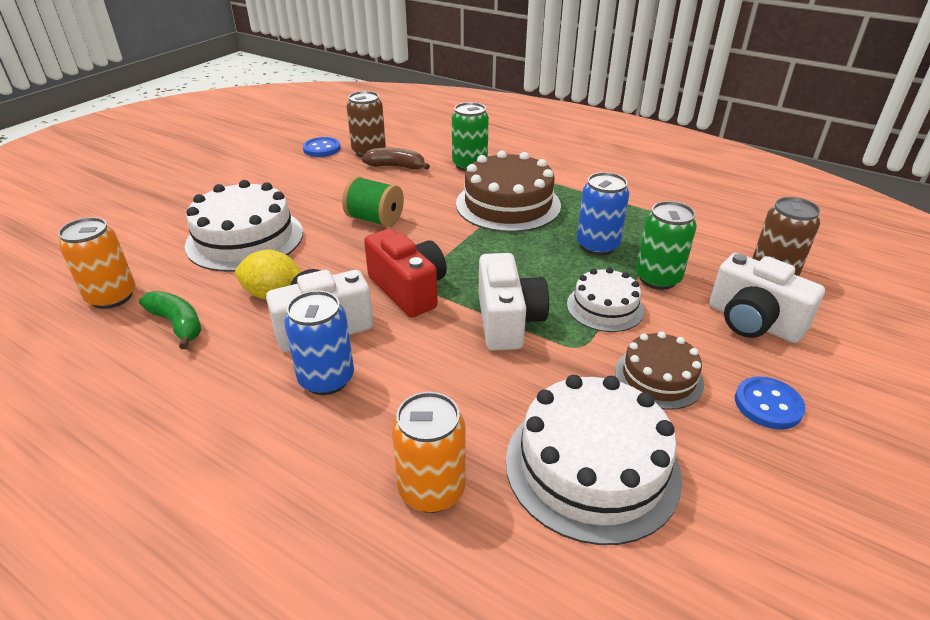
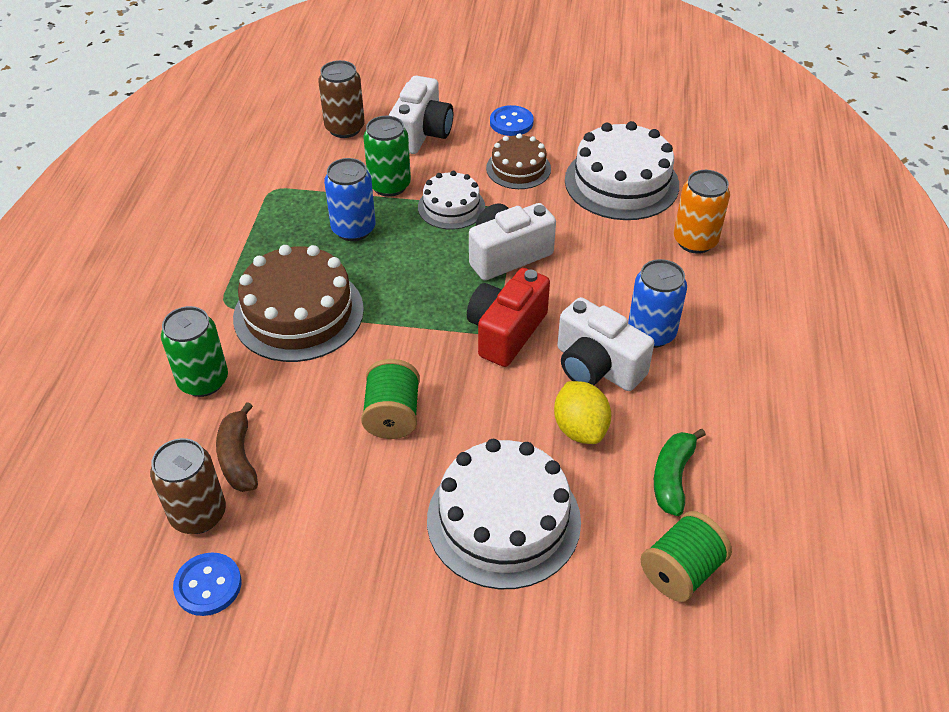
camera: 115 degrees left, 10 degrees up
(112, 297) = (681, 571): orange can -> green spool

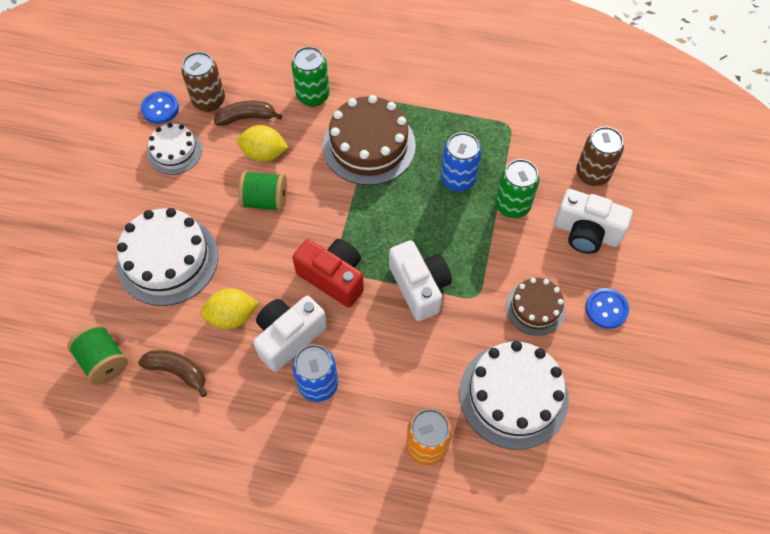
camera: 95 degrees right, 15 degrees up
(309, 427) = (264, 154): none -> yellow lemon
(451, 207) = (483, 250): white cake -> white cake (174, 151)
(672, 477) = (178, 371): green banana -> brown banana

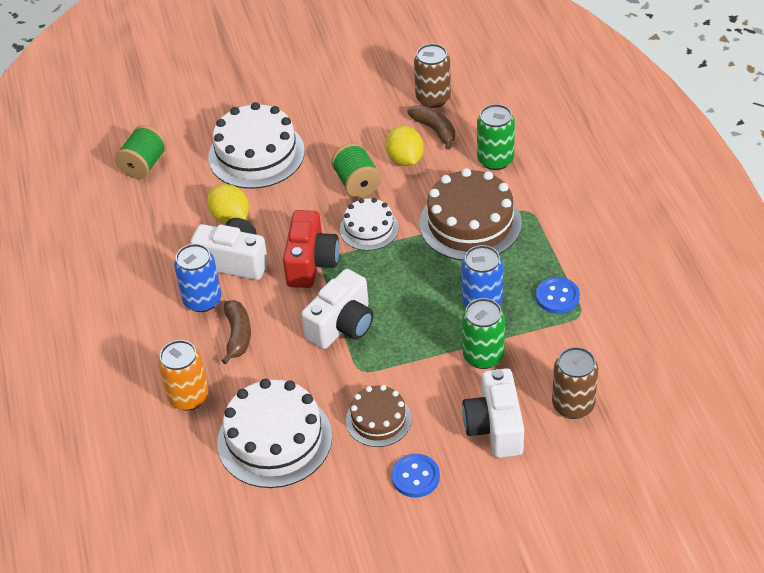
camera: 65 degrees right, 15 degrees down
(160, 108) = (400, 74): blue button -> blue button (557, 296)
(174, 151) = (363, 105): white cake -> white cake (369, 229)
(178, 371) = (161, 210): brown banana -> brown banana (238, 335)

